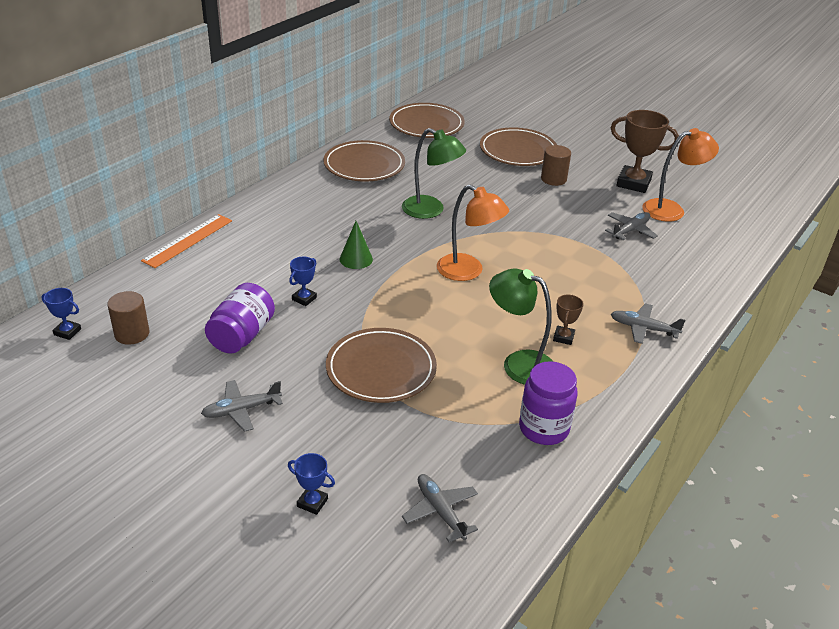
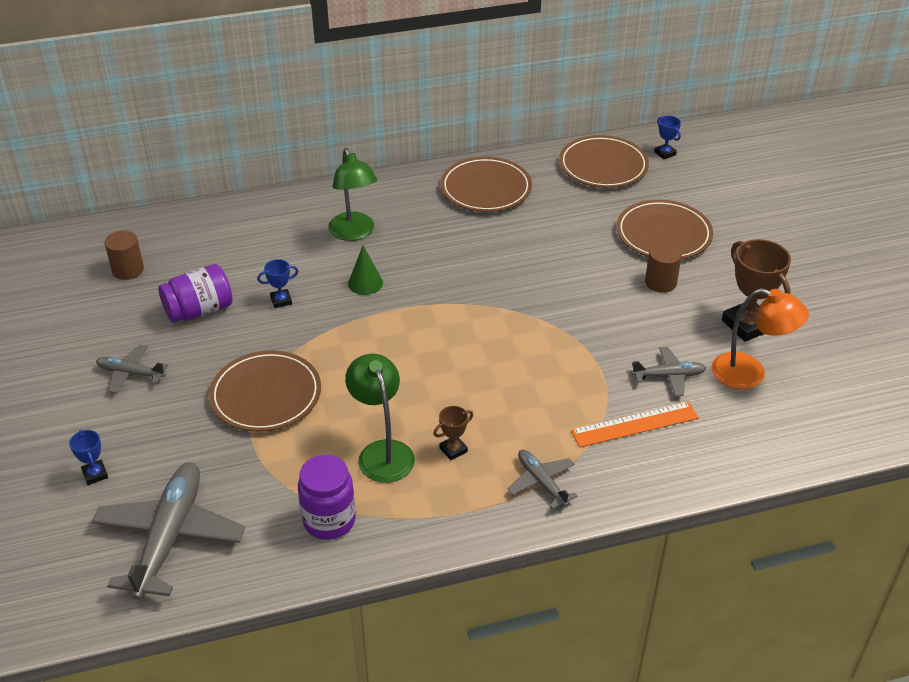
camera: 40 degrees right, 5 degrees up
(67, 332) = (89, 247): blue trophy -> blue trophy (665, 153)
(188, 240) = (254, 204): orange ruler -> orange ruler (635, 425)
(431, 210) = (490, 264): green lamp -> green lamp (354, 233)
(440, 511) = (169, 537): grey plane -> grey plane, size x1.94
(468, 271) = (448, 342): orange lamp -> none

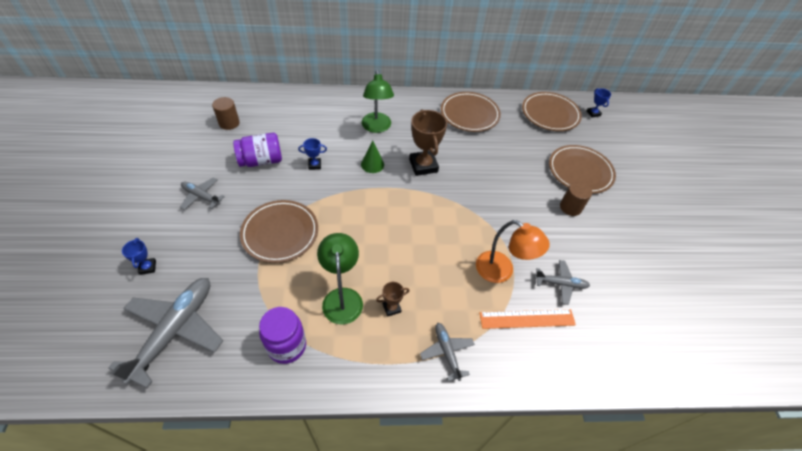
camera: 10 degrees right, 10 degrees up
(747, 325) = (626, 255): brown trophy -> brown trophy (423, 165)
(750, 374) = (621, 296): orange lamp -> orange lamp (501, 271)

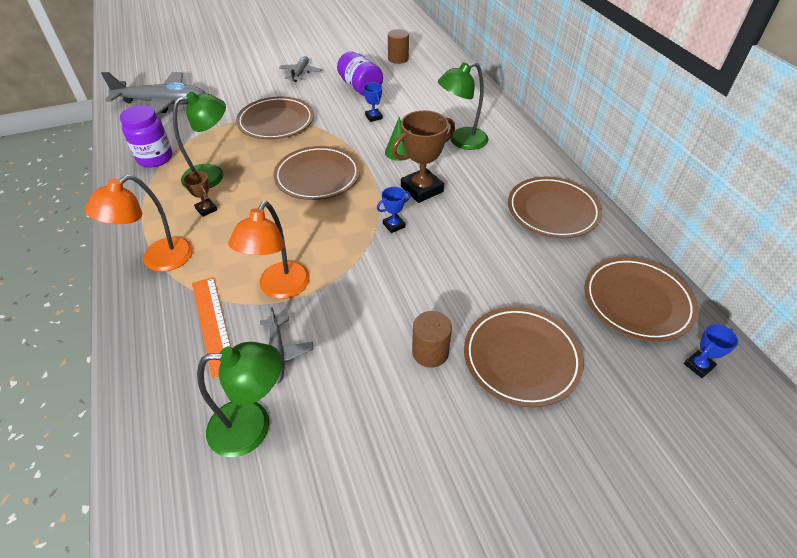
camera: 75 degrees right, 5 degrees down
(147, 267) = (218, 75): blue trophy -> blue trophy (394, 225)
(380, 221) = (317, 176): none -> brown plate
(447, 352) = (158, 260): grey plane -> orange lamp
(614, 307) = (252, 426): none -> green lamp

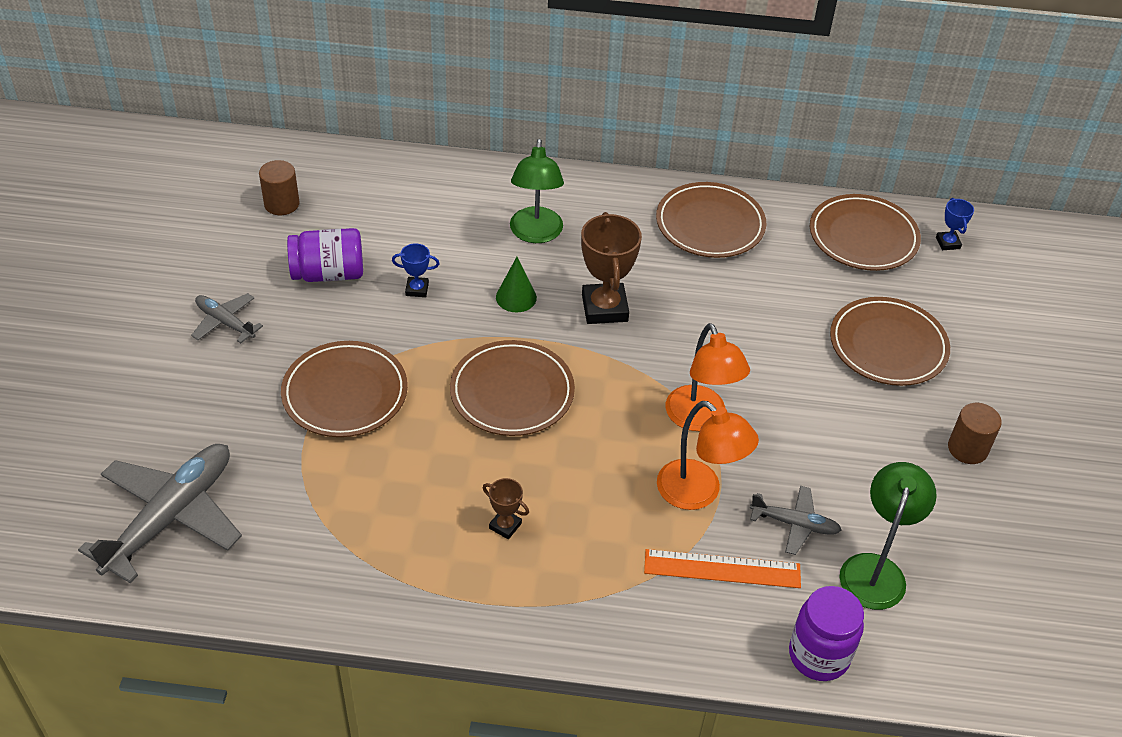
camera: 65 degrees left, 0 degrees up
(155, 158) = (334, 558): purple jar -> purple jar (818, 655)
(158, 260) = (579, 599): orange lamp -> orange lamp (700, 419)
(206, 209) = (505, 526): brown trophy -> brown trophy turned 45 degrees clockwise
(212, 175) = (429, 501): green lamp -> none
(394, 225) = (653, 358): blue trophy -> none
(430, 352) = (850, 405): brown cylinder -> brown cylinder (967, 448)

